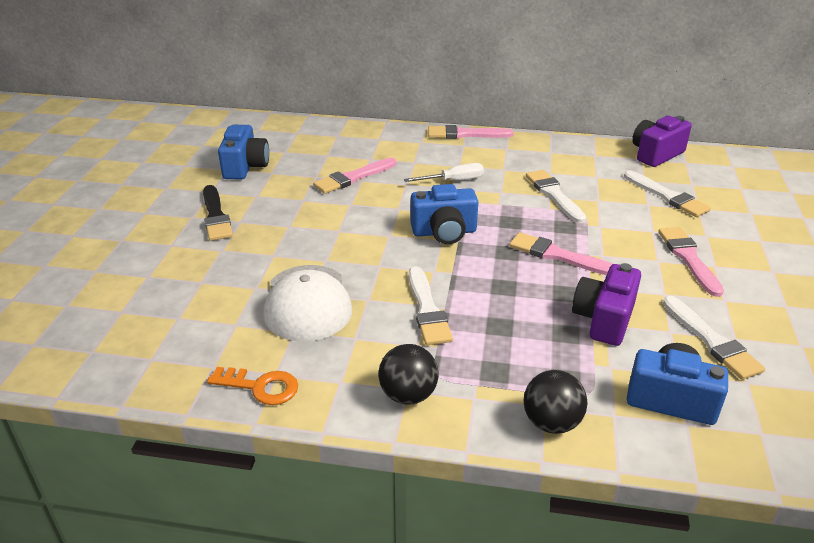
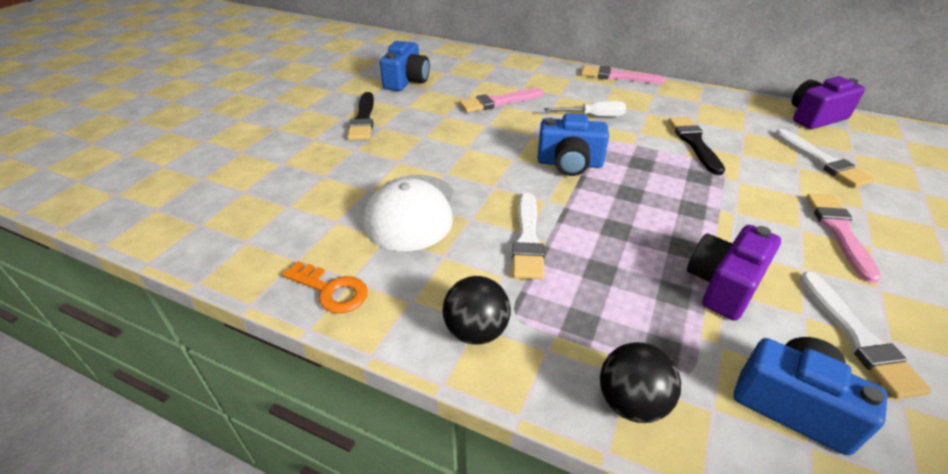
camera: 15 degrees right, 5 degrees up
(554, 195) = (694, 143): white brush -> black brush
(557, 255) = (684, 205): pink brush -> none

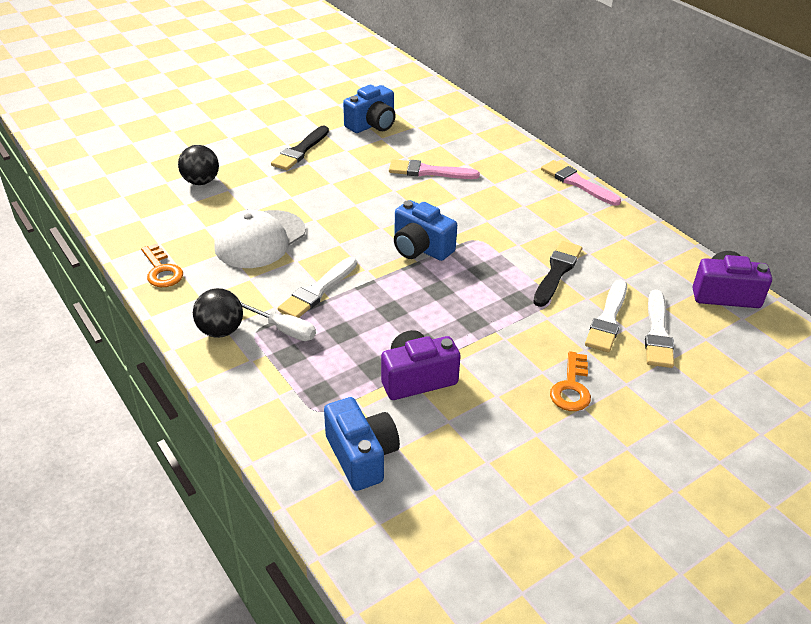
camera: 30 degrees right, 0 degrees up
(593, 116) = (497, 215): white screwdriver -> white screwdriver (283, 329)
(631, 402) = (266, 407): black ball -> black ball (201, 182)
(839, 232) = (571, 387): pink brush -> orange key
(858, 338) = (465, 449): white brush -> white brush (607, 319)

